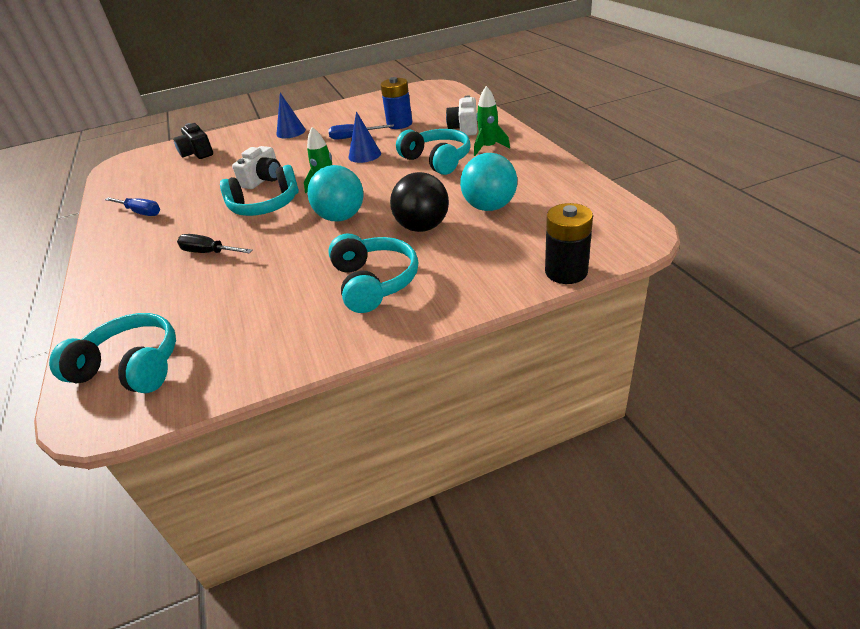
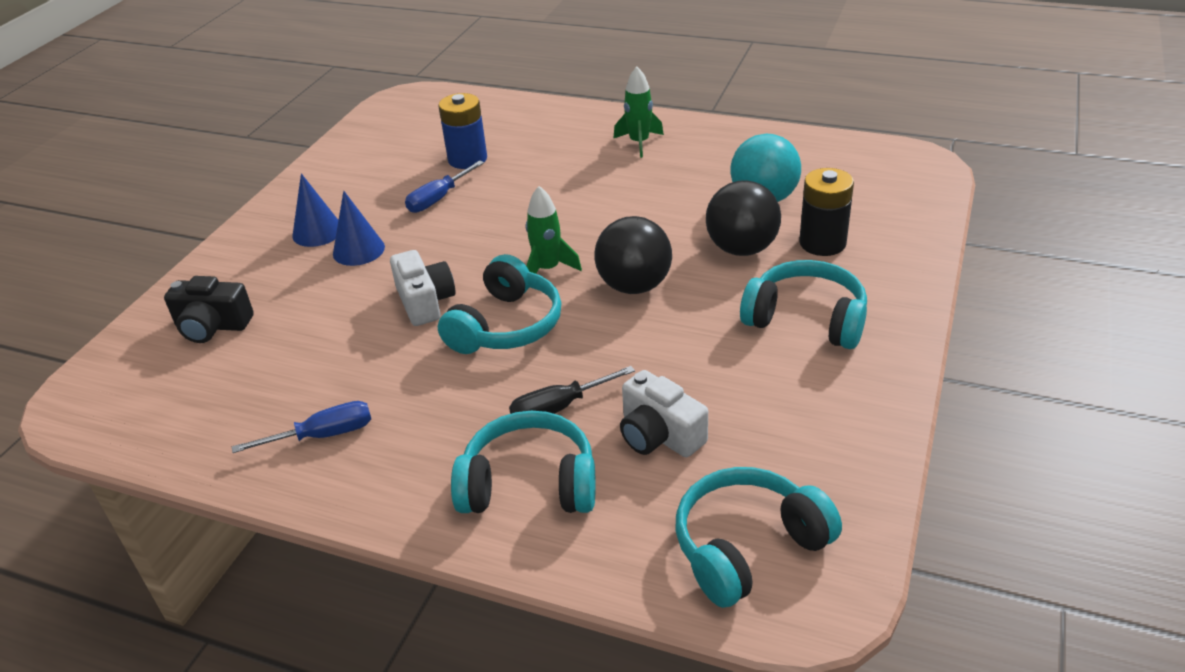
camera: 50 degrees left, 0 degrees up
(341, 217) = (634, 286): turquoise ball -> black ball
(364, 155) = (504, 212): blue cone -> blue cone (358, 250)
(437, 160) = (610, 179): turquoise headphones -> turquoise headphones (529, 484)
(464, 128) = (564, 132): white camera -> white camera (659, 435)
(566, 272) = (933, 218): black battery -> black battery (822, 243)

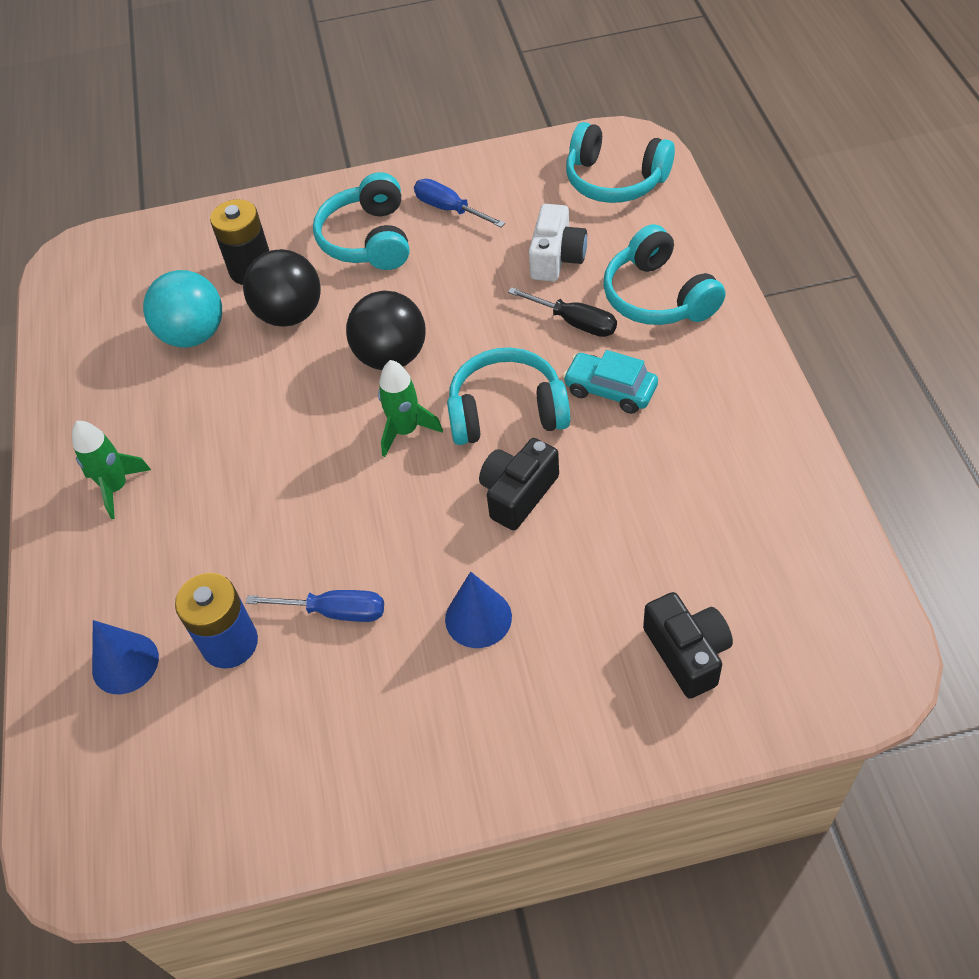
camera: 120 degrees left, 15 degrees up
(317, 232) = (472, 691): blue cone -> blue cone (125, 663)
(322, 435) = (726, 444): blue screwdriver -> blue screwdriver (450, 209)
(425, 302) = (518, 494): white camera -> black camera
(458, 394) = (610, 390): none -> turquoise car

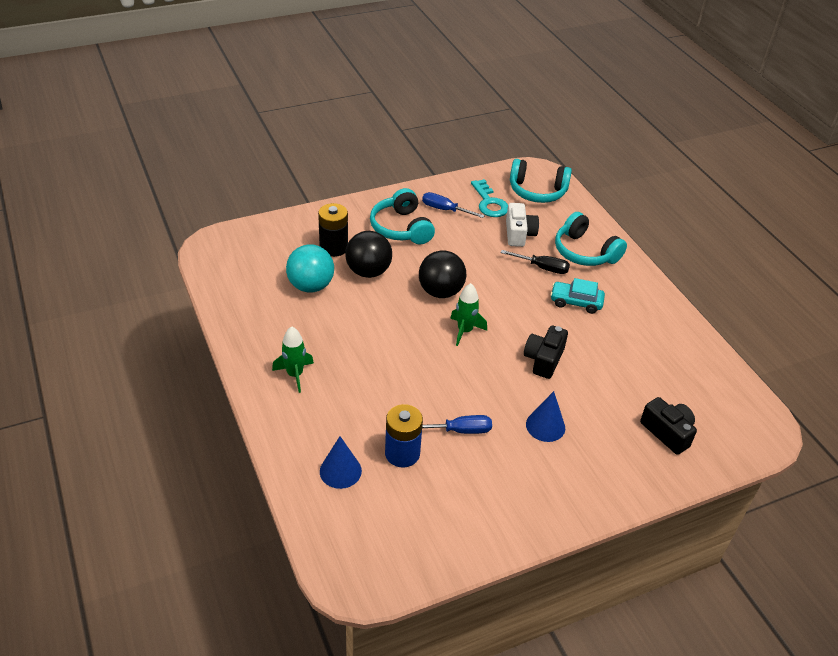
camera: 20 degrees left, 10 degrees down
(507, 411) = (520, 317): turquoise headphones -> none
(527, 199) = (489, 203): none -> turquoise key

